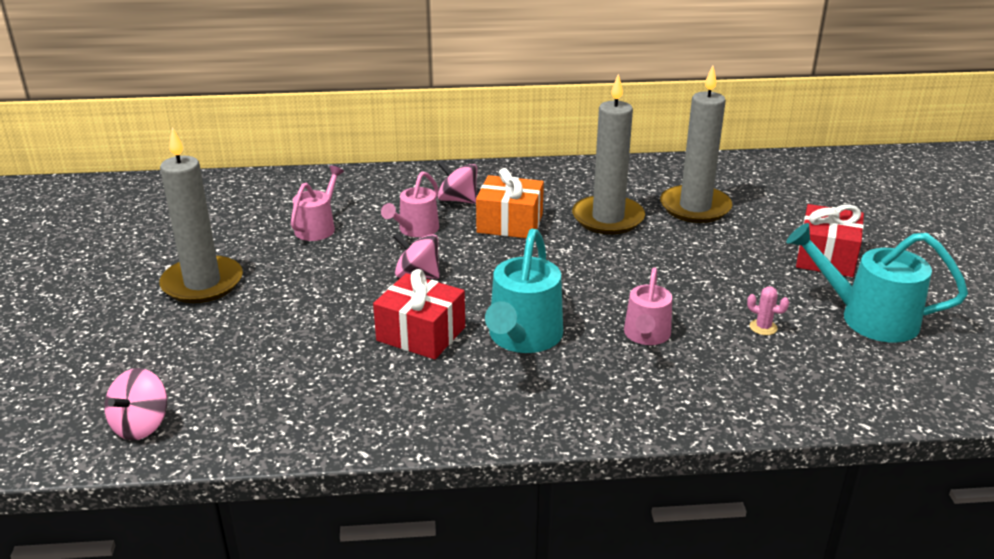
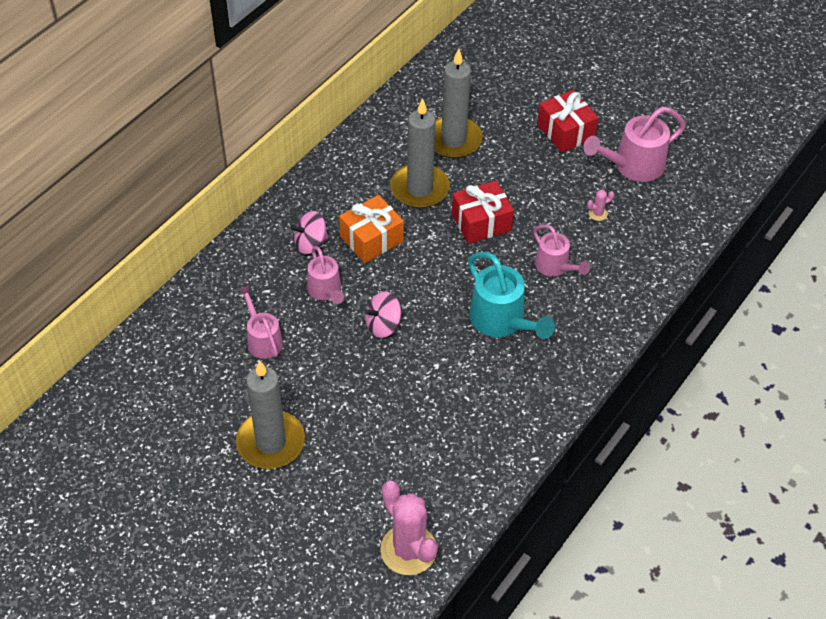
camera: 50 degrees left, 20 degrees up
(141, 425) = (408, 550): pink spinning top -> pink cactus
(421, 334) = (450, 364): red gift -> red gift (481, 222)
(867, 317) = (632, 166): turquoise watering can -> pink watering can

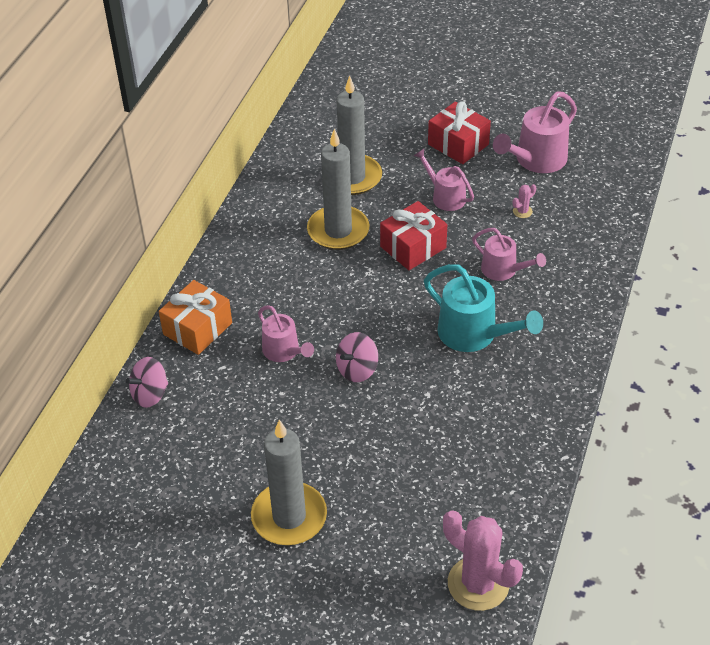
camera: 15 degrees left, 5 degrees down
(262, 339) = (237, 416): pink watering can -> pink watering can (445, 196)
(310, 243) = (249, 310): pink spinning top -> pink spinning top (150, 394)
(371, 239) = (310, 290): orange gift -> orange gift (198, 328)

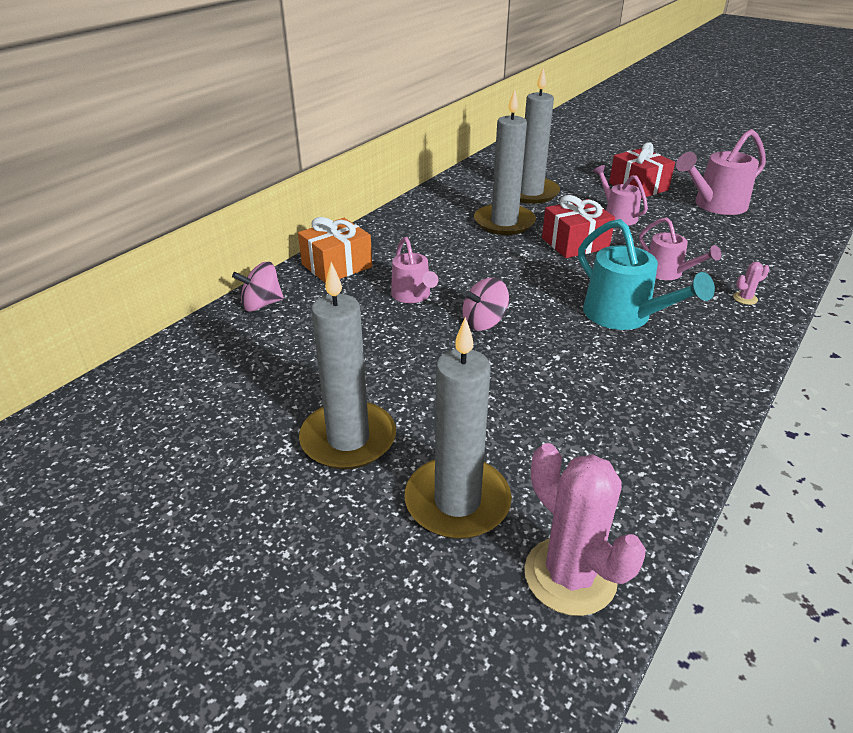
camera: 15 degrees right, 10 degrees down
(388, 548) = (457, 501): none -> grey candle
(522, 211) = (695, 235): pink cactus -> pink cactus (745, 298)

